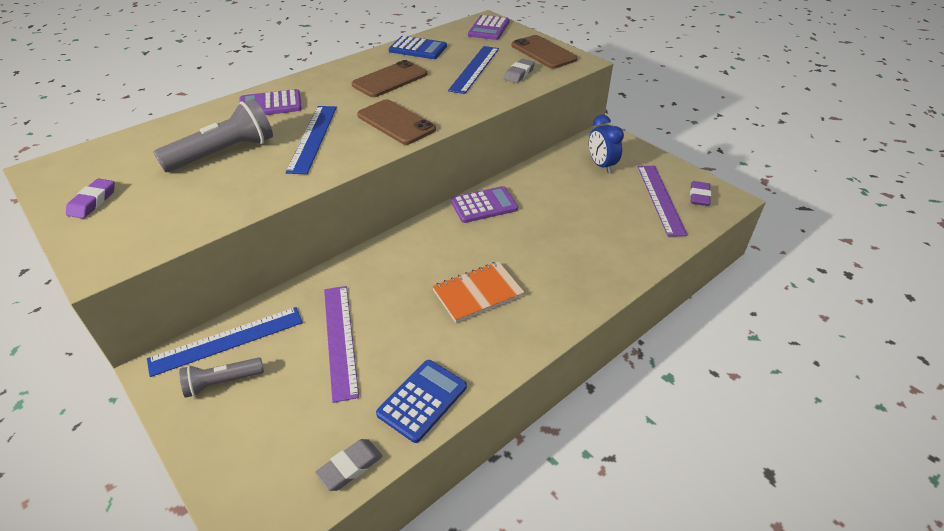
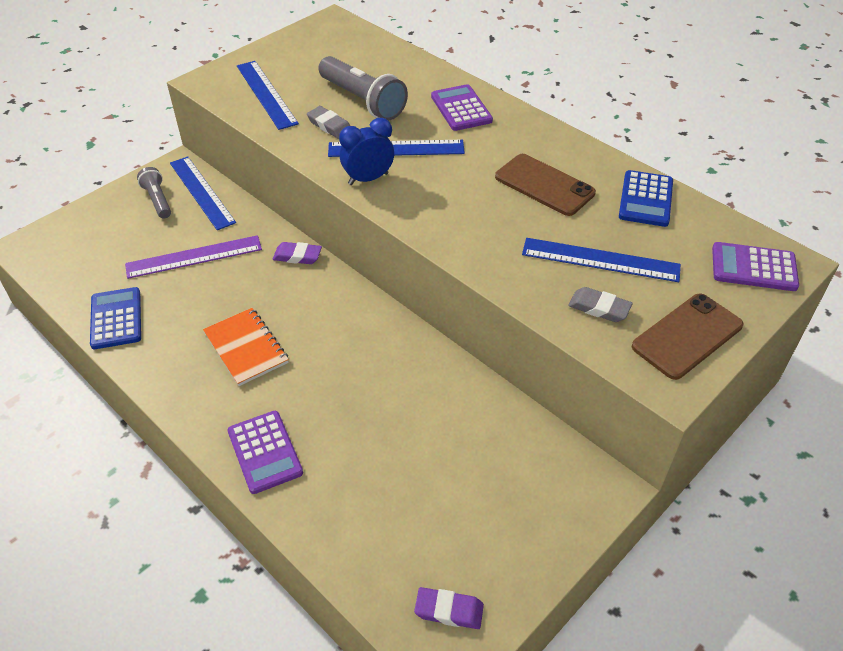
camera: 85 degrees right, 5 degrees up
(93, 202) = (286, 55): purple eraser -> purple eraser (297, 256)
(166, 214) = (266, 94): none -> blue ruler
(350, 467) = (62, 284): grey eraser -> grey eraser (329, 126)
(396, 122) = (437, 203): brown phone -> none
(422, 400) = (116, 318): blue calculator -> blue calculator turned 135 degrees counterclockwise
(484, 205) = (400, 344): purple calculator -> purple calculator (265, 452)
(601, 165) = (513, 477): blue clock -> blue clock (368, 179)
(660, 199) = (435, 551): purple ruler -> none

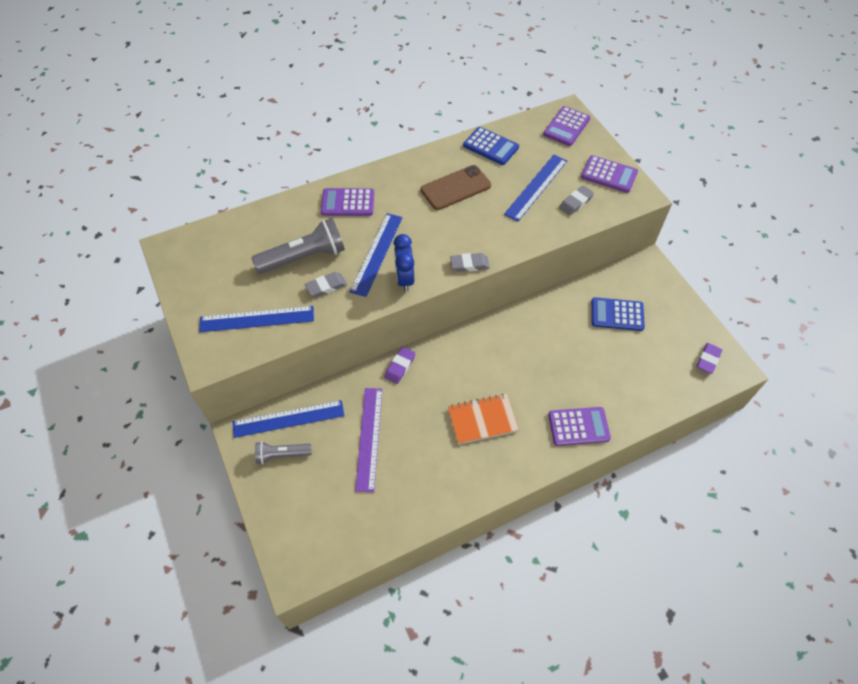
camera: 70 degrees left, 10 degrees up
(116, 318) = (418, 506): blue calculator -> blue calculator (617, 314)
(419, 226) = (469, 264): none -> grey eraser
(687, 336) = (609, 174): brown phone -> purple calculator

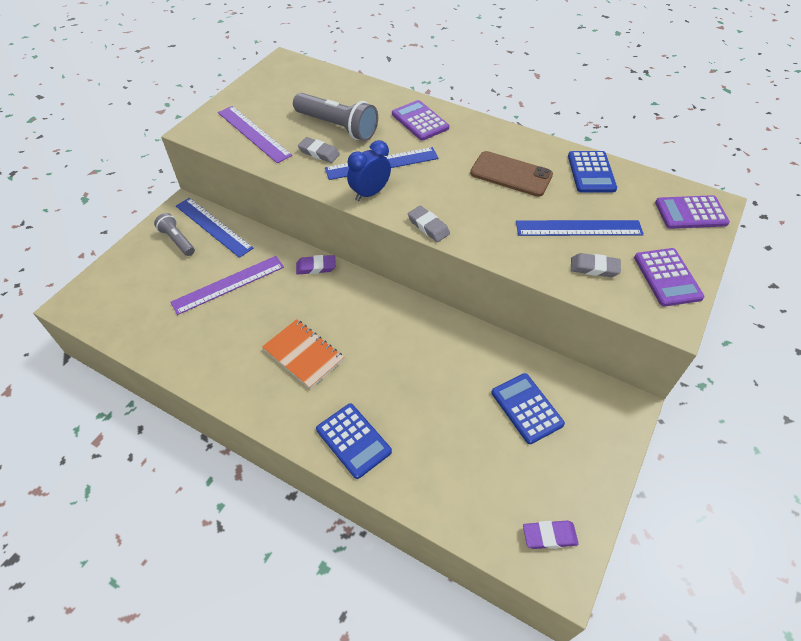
camera: 55 degrees right, 5 degrees down
(257, 319) = (254, 133): blue ruler -> purple ruler
(578, 426) = (353, 440): purple calculator -> blue calculator

